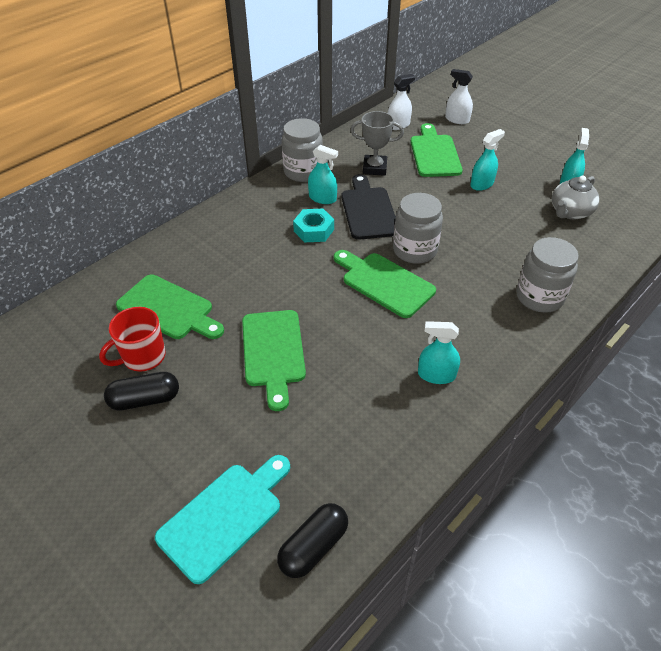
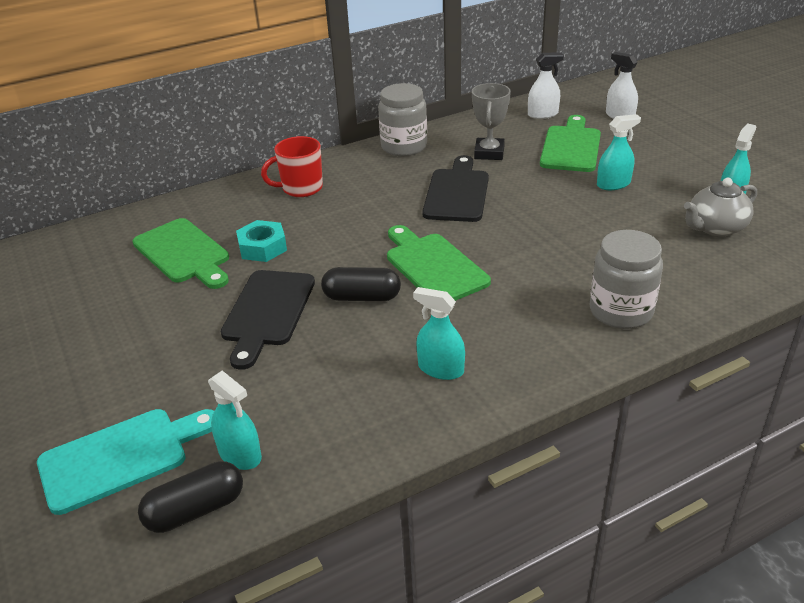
camera: 20 degrees right, 10 degrees down
(143, 357) = (131, 292): red mug -> red mug (301, 188)
(145, 399) = (109, 331): black capsule -> black capsule (362, 297)
(273, 352) = (267, 312): green cutting board -> black cutting board
(314, 230) = (382, 203): turquoise nut -> turquoise nut (262, 247)
(322, 198) = (411, 174): turquoise spray bottle -> turquoise spray bottle (240, 454)
(374, 168) = (489, 153): grey trophy -> grey trophy turned 75 degrees clockwise
(414, 250) = (489, 239): grey jar -> none

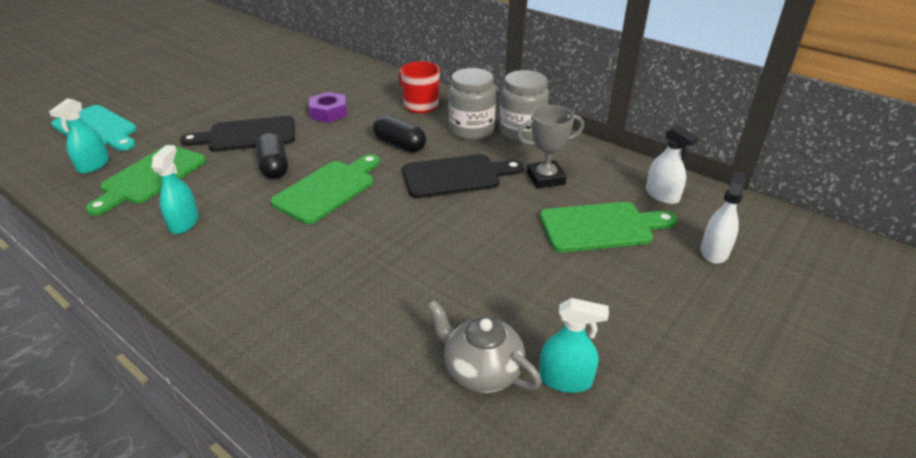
camera: 65 degrees right, 0 degrees up
(184, 253) = (311, 89): green cutting board -> green cutting board (150, 177)
(195, 510) = (46, 164): black capsule -> black capsule (400, 145)
(262, 247) = (329, 113): turquoise nut -> purple nut
(613, 184) = (536, 271): turquoise spray bottle -> none
(621, 311) = (282, 312): grey jar -> grey jar (471, 130)

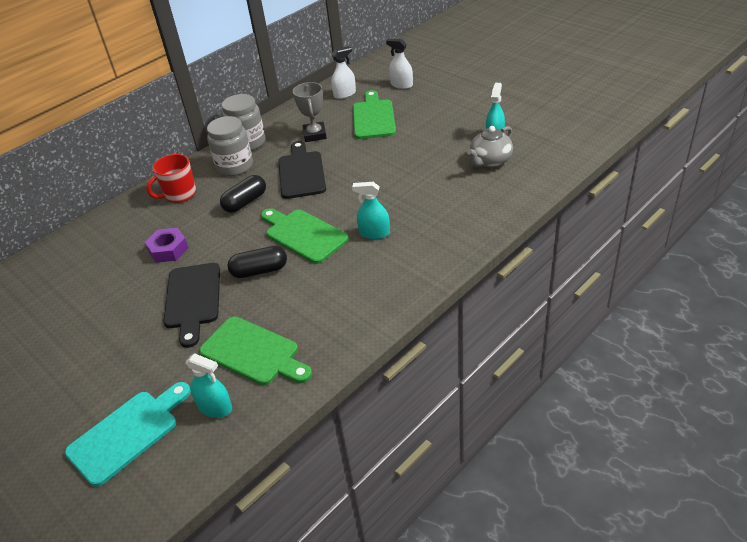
camera: 80 degrees left, 5 degrees up
(184, 223) = (334, 310): turquoise spray bottle -> turquoise spray bottle (374, 233)

